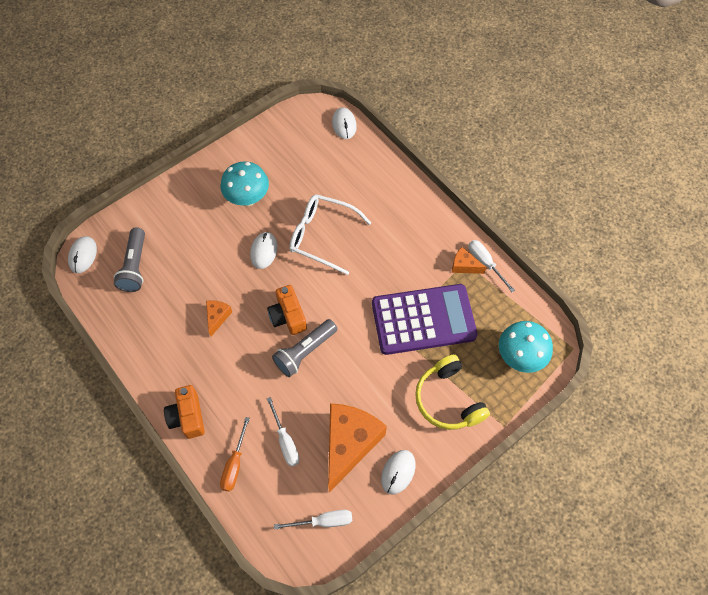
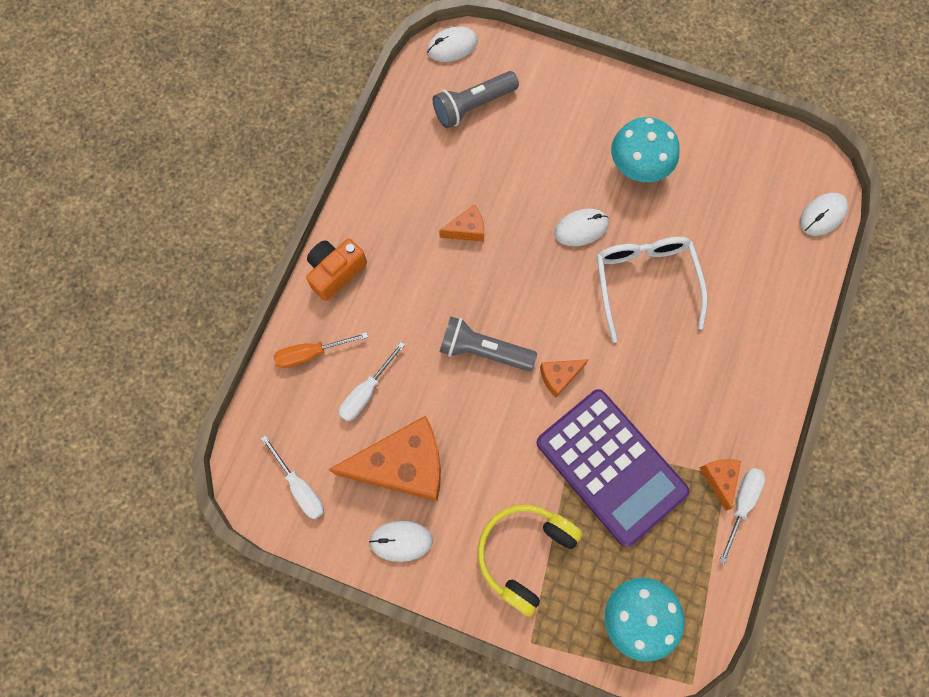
camera: 60 degrees right, 10 degrees up
(288, 316) = (516, 305): orange camera -> none
(350, 317) = (559, 377): none -> orange cheese

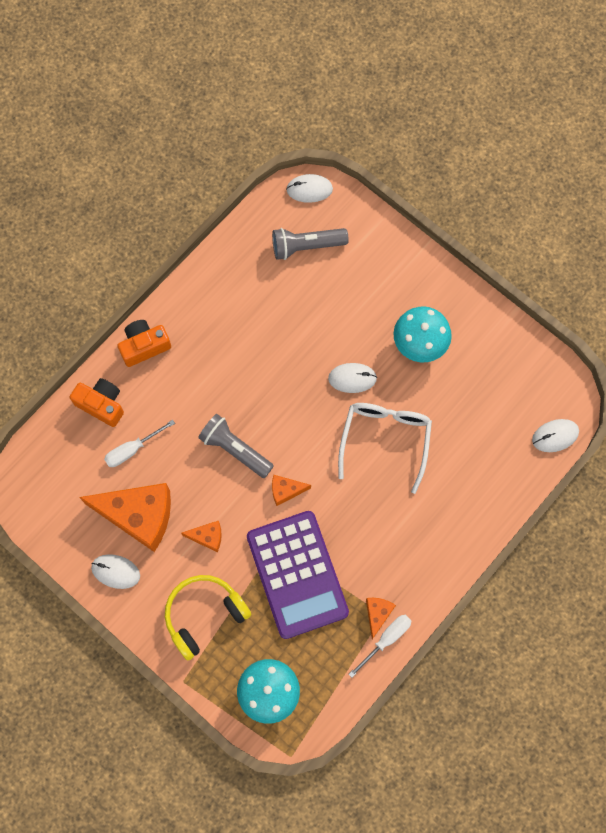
camera: 20 degrees right, 0 degrees up
(300, 487) = (55, 504): white screwdriver -> none
(311, 354) = (101, 404): orange screwdriver -> orange camera
(467, 230) = (260, 348): orange cheese -> orange cheese (207, 537)

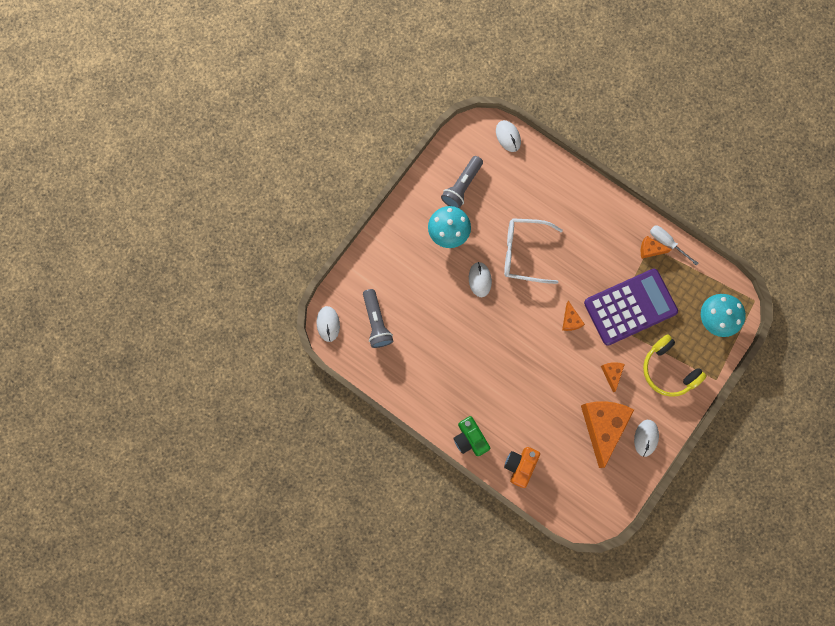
camera: 95 degrees left, 5 degrees up
(132, 449) = (552, 437): white screwdriver -> none
(144, 346) = (470, 438): orange camera -> green camera
(235, 449) = (544, 360): grey flashlight -> grey flashlight (462, 186)

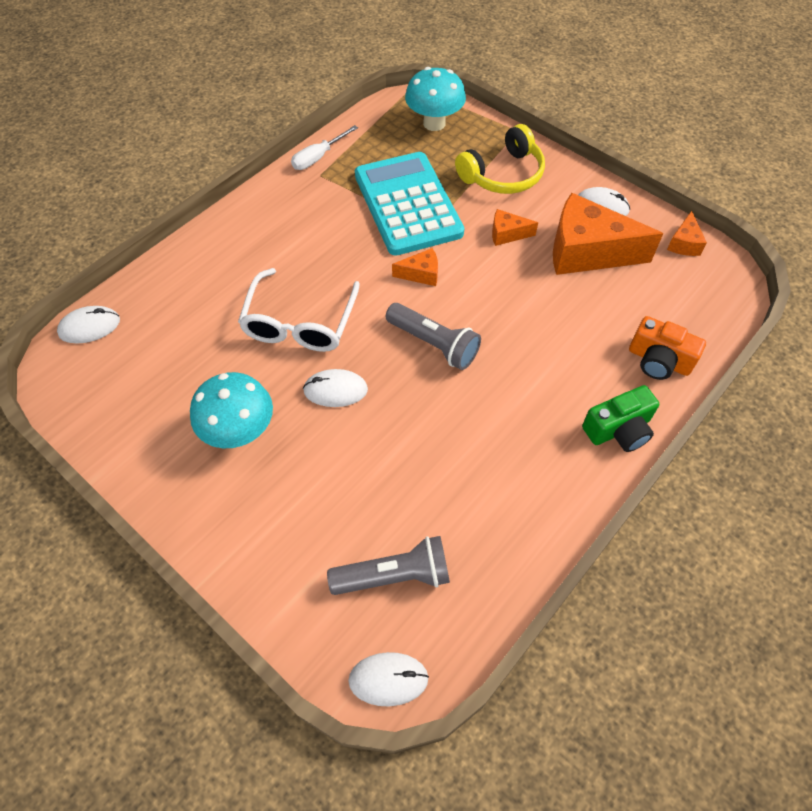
camera: 85 degrees left, 20 degrees down
(462, 186) = (158, 403): grey flashlight -> grey flashlight (434, 344)
(630, 307) = (407, 204): purple calculator -> turquoise calculator
(650, 249) = (325, 175): orange cheese -> orange cheese (684, 243)

